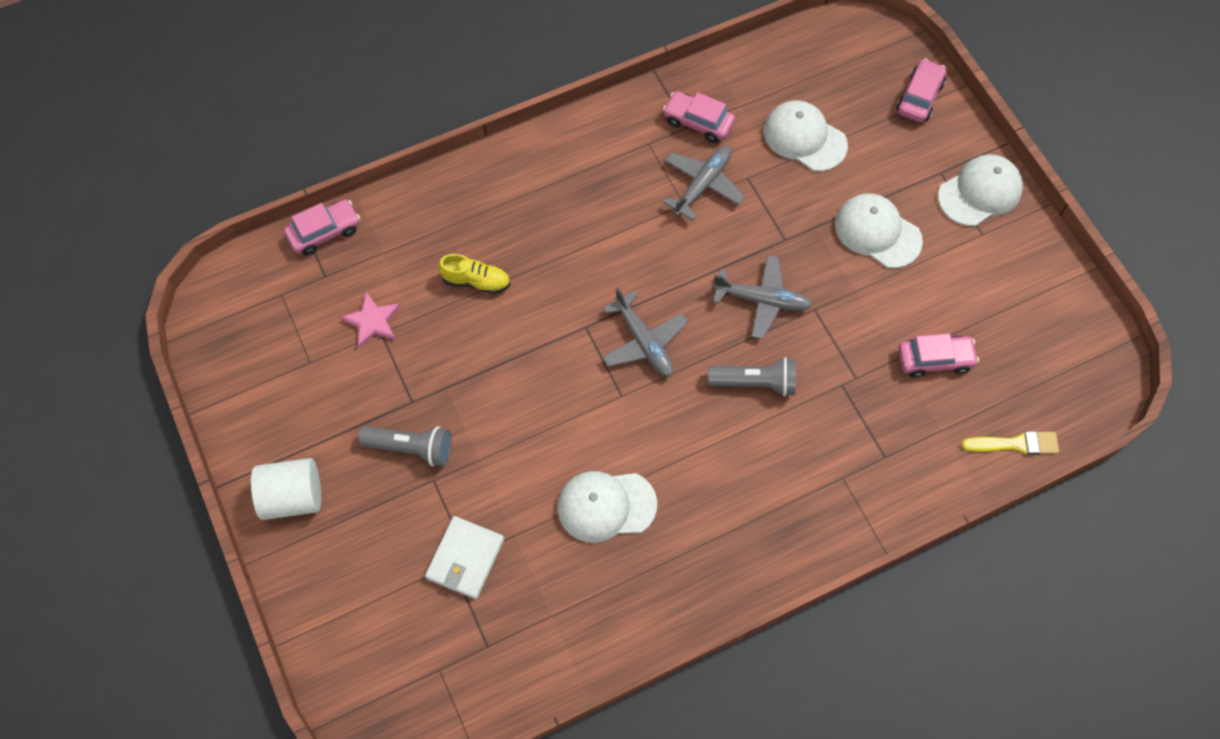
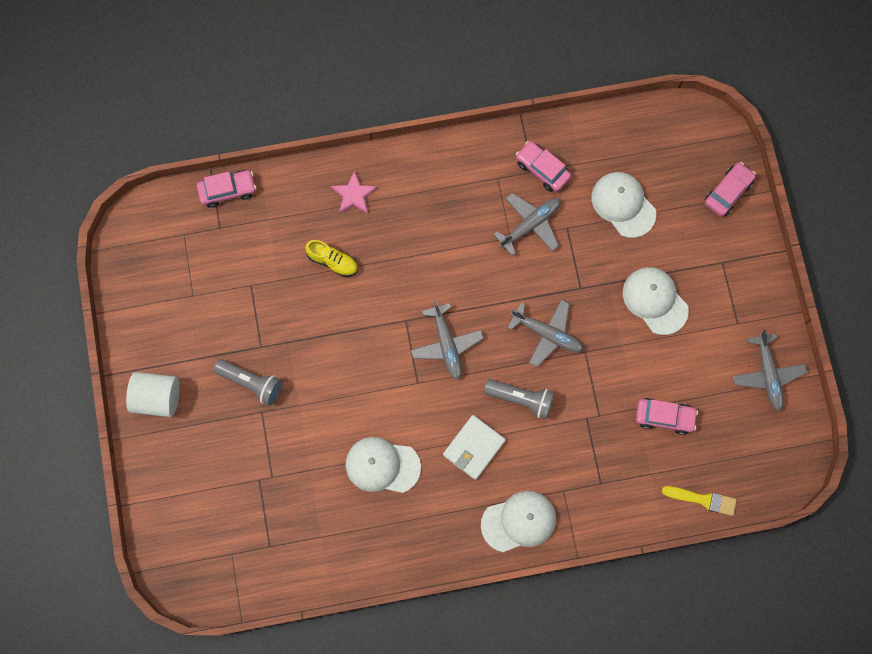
camera: 15 degrees right, 10 degrees up
(372, 322) = (247, 274): pink star -> pink star (354, 195)
(465, 558) = (270, 478): white wallet -> white wallet (474, 448)
(980, 192) = (748, 287): white cap -> white cap (519, 521)
(1038, 281) = (767, 374): none -> grey plane

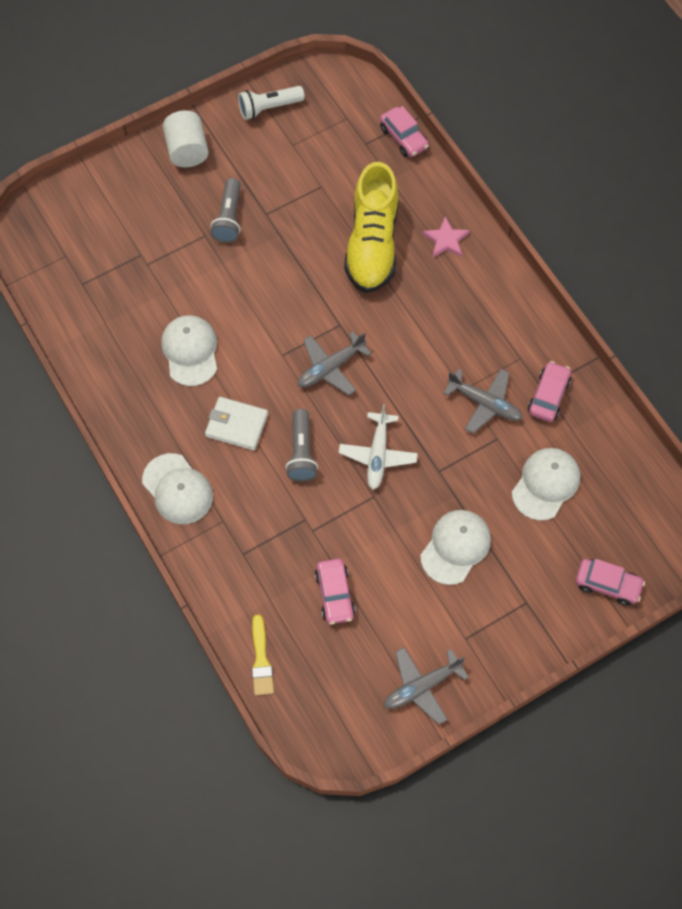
camera: 70 degrees right, 10 degrees down
(140, 303) = (269, 108): none -> white flashlight
(333, 261) = (372, 244): yellow shoe -> yellow shoe, size x2.22
(547, 334) = (378, 455): grey plane -> white plane

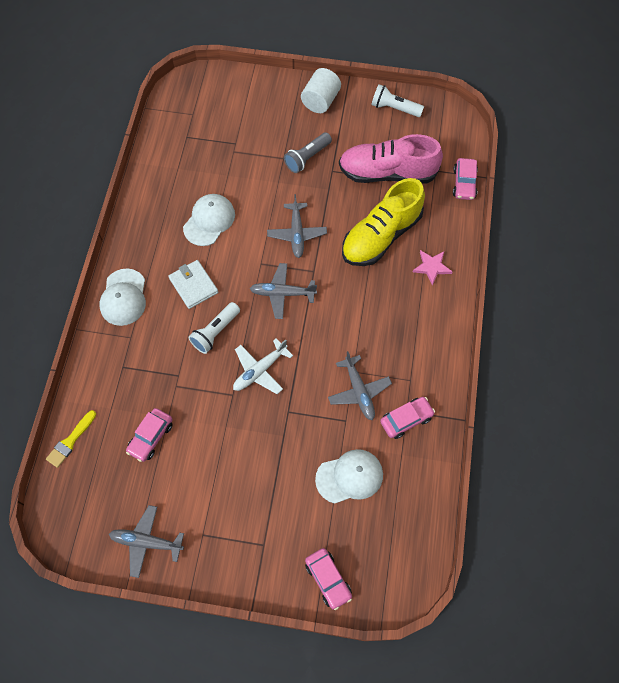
camera: 40 degrees right, 0 degrees up
(290, 300) = (297, 234): none -> grey plane
(301, 452) = (215, 332): grey flashlight -> white flashlight
(322, 178) = (387, 173): none -> pink shoe
(455, 547) = (252, 469): white cap -> none

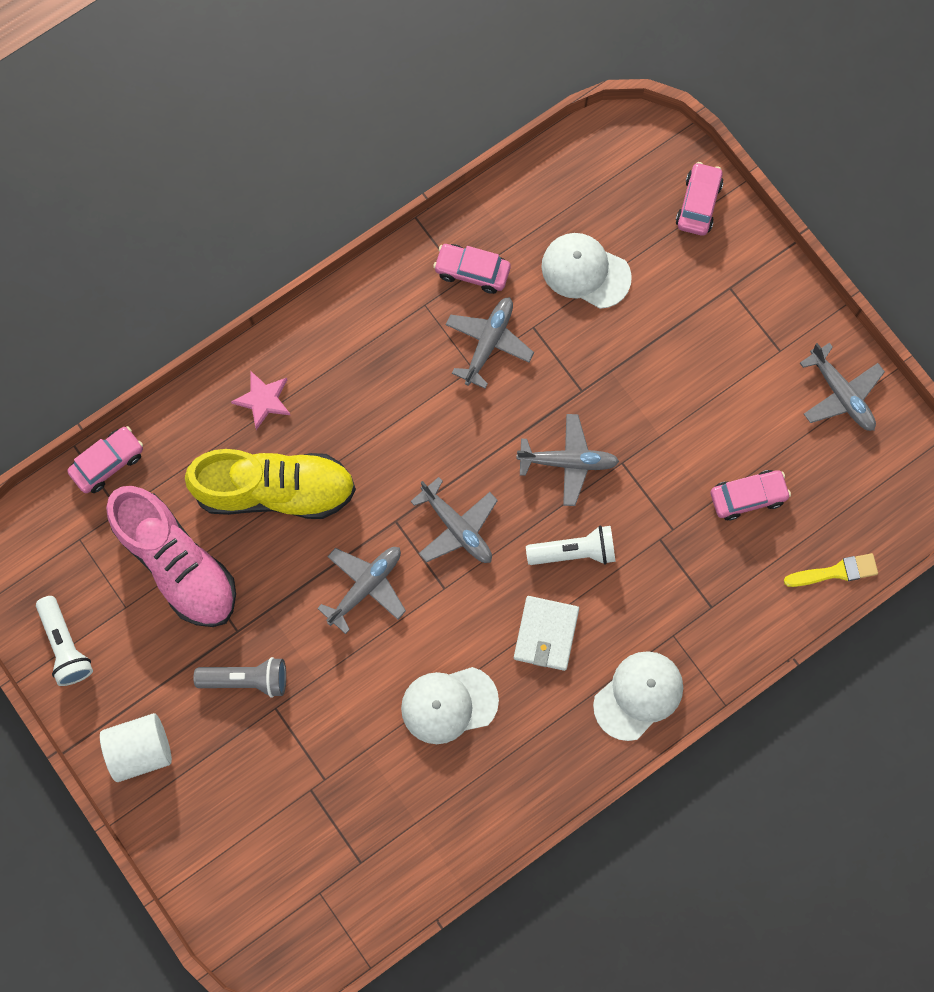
camera: 135 degrees left, 10 degrees up
(260, 370) = (568, 462): white plane -> grey plane

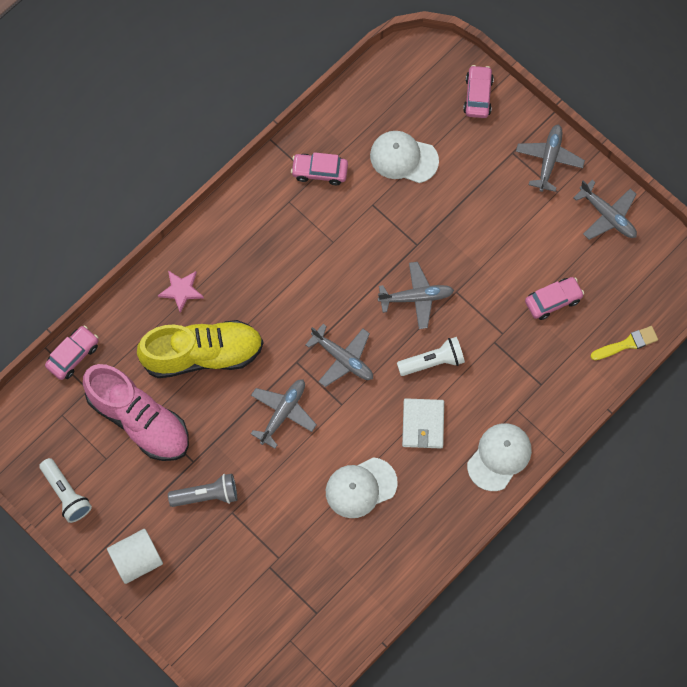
camera: 10 degrees left, 5 degrees down
(488, 343) = (341, 221): grey plane -> grey plane (549, 160)

